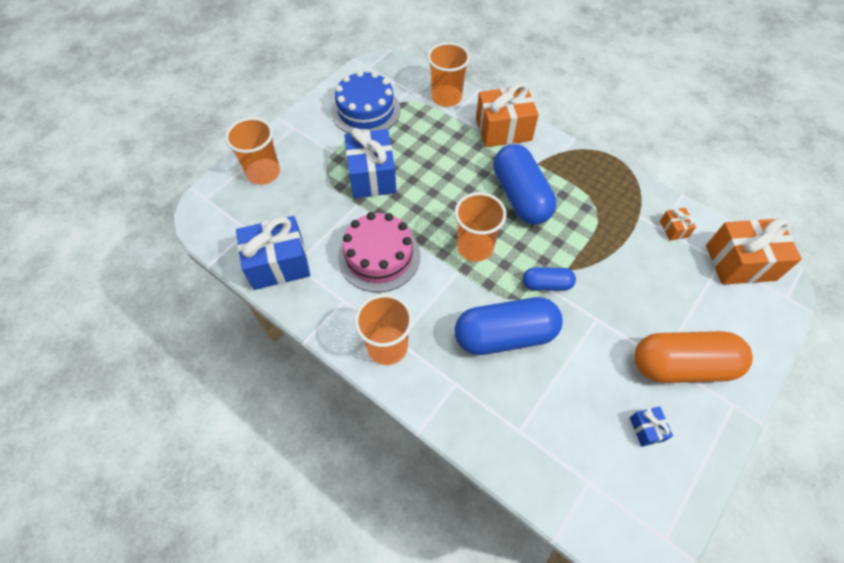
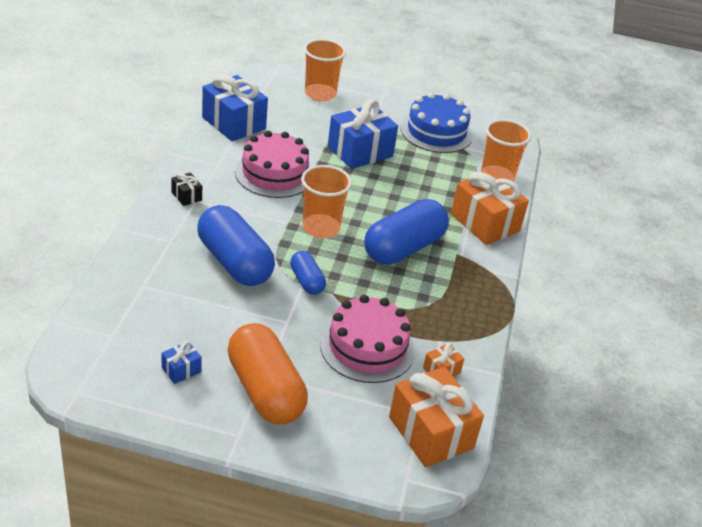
camera: 60 degrees right, 20 degrees down
(387, 347) = (186, 196): orange cup -> black gift
(639, 269) = (367, 347): none -> pink cake

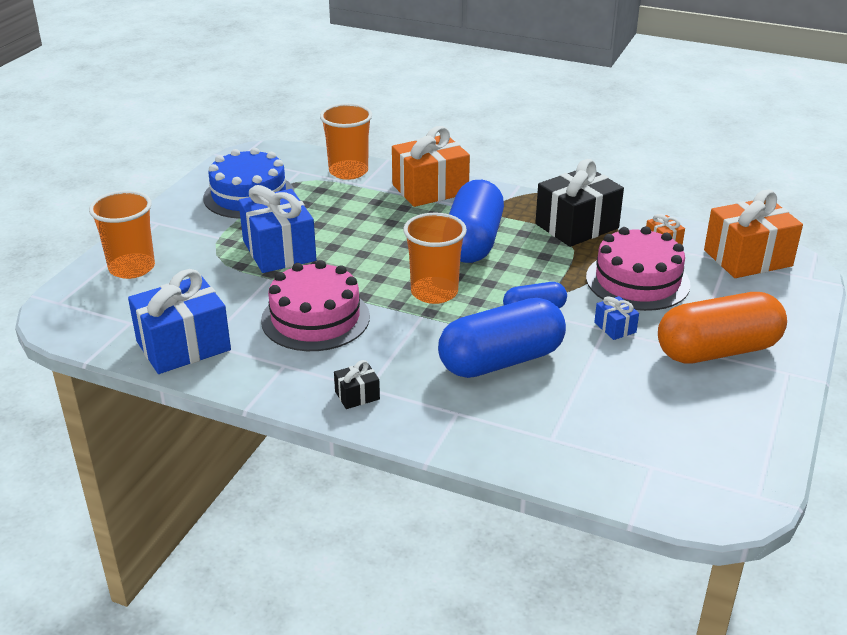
camera: 75 degrees left, 5 degrees down
(181, 370) = (699, 409): blue gift -> blue gift (615, 327)
(404, 248) = (473, 242): blue capsule -> blue capsule turned 45 degrees clockwise
(452, 312) = (576, 226): none -> black gift

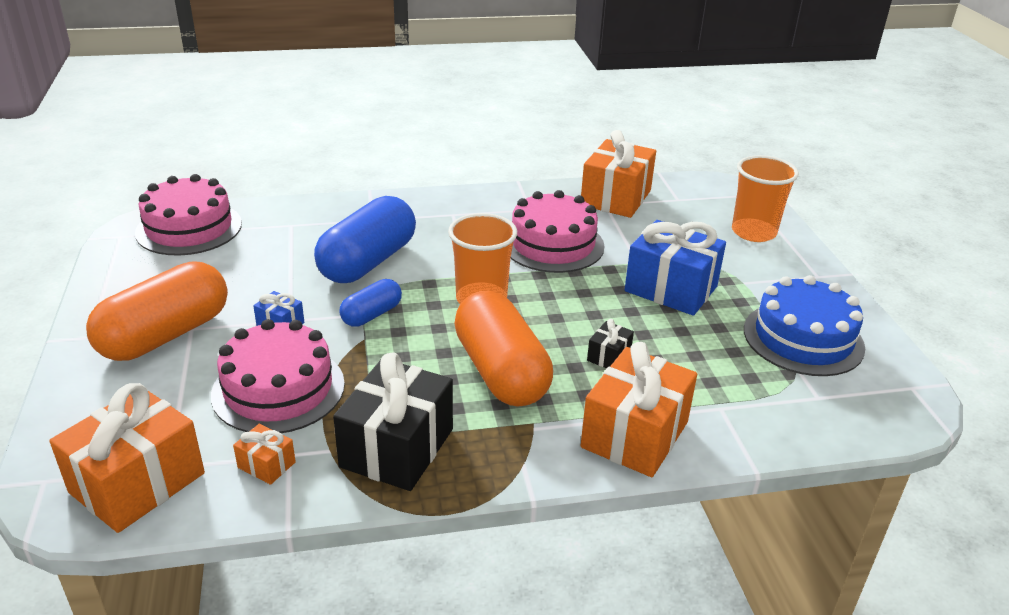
camera: 145 degrees right, 0 degrees up
(183, 345) = (616, 198): blue gift -> orange gift
(348, 171) = (766, 422): orange cup -> none
(357, 395) = (455, 207): black gift -> black gift (609, 356)
(473, 242) = (501, 372): blue capsule -> orange capsule
(672, 477) = (189, 228): none -> pink cake

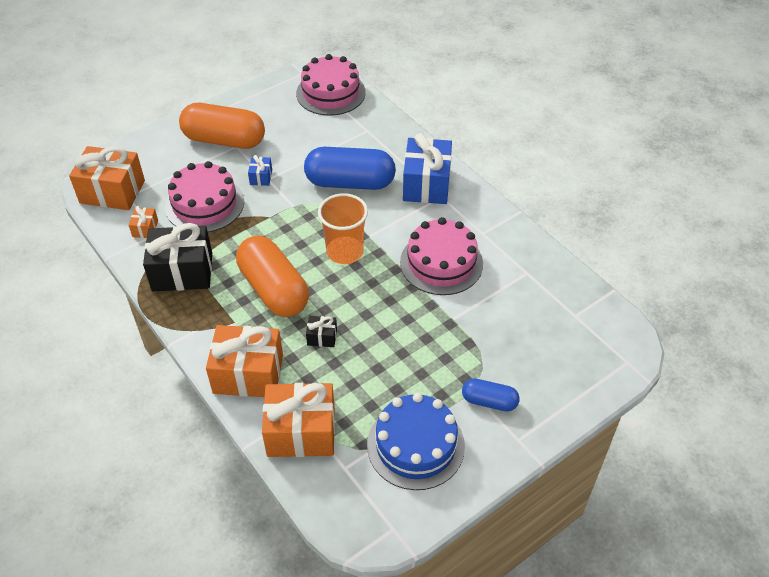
camera: 65 degrees right, 15 degrees up
(371, 315) = (294, 209): blue capsule -> blue capsule (489, 401)
(501, 372) = (274, 290): orange capsule -> orange capsule turned 75 degrees counterclockwise
(616, 198) = (543, 276): orange gift -> orange gift (301, 432)
(671, 289) = (429, 348): blue gift -> blue gift (426, 184)
(753, 232) = (559, 380): orange cup -> none

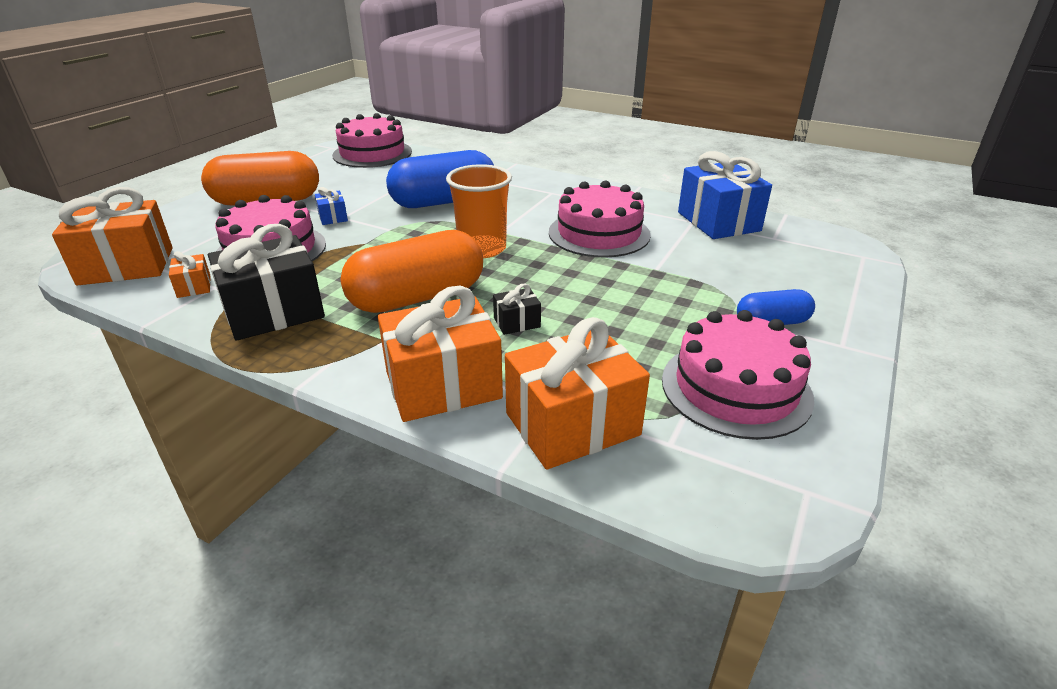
camera: 25 degrees left, 15 degrees down
(274, 290) = (417, 298): orange capsule -> orange capsule turned 60 degrees counterclockwise
(415, 445) = (735, 388): blue cake -> pink cake
(426, 184) = (528, 188): blue gift -> blue gift (718, 221)

